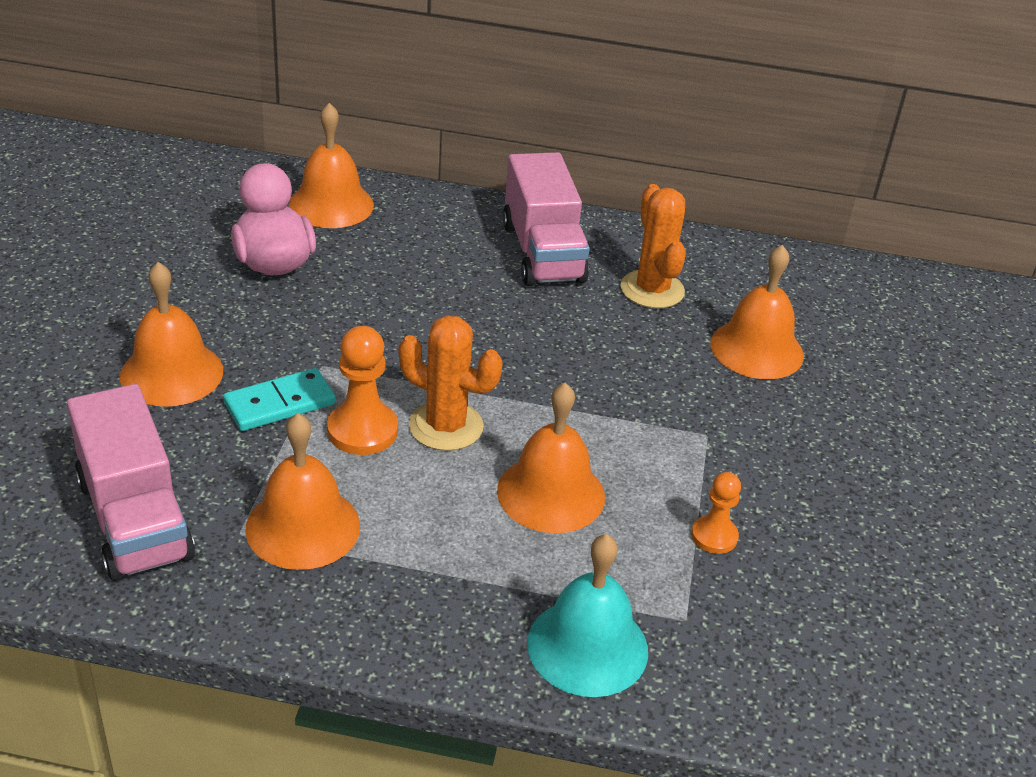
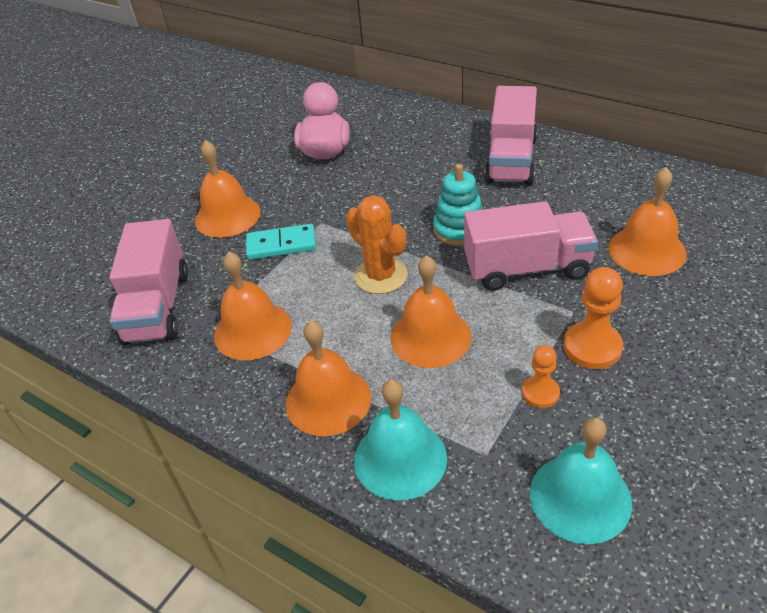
camera: 30 degrees right, 5 degrees up
(331, 204) = (381, 116): orange bell -> orange bell (328, 400)
(362, 430) = (324, 270): orange pawn -> orange pawn (592, 347)
(520, 351) = (459, 229): none -> turquoise stacking toy
(628, 390) = (527, 268): none -> pink truck
(652, 290) = (582, 195): orange cactus -> none
(810, 642) = (580, 497): none -> turquoise bell

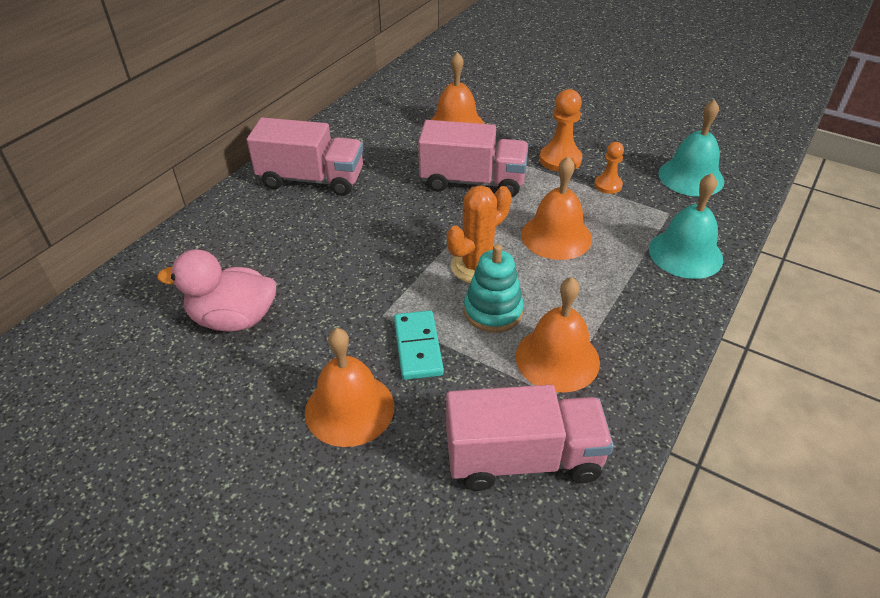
camera: 95 degrees left, 0 degrees up
(328, 400) = (637, 296): orange bell -> none
(459, 229) = (413, 215): turquoise stacking toy -> turquoise stacking toy (493, 311)
(527, 268) = (472, 181): pink truck -> pink truck turned 105 degrees clockwise

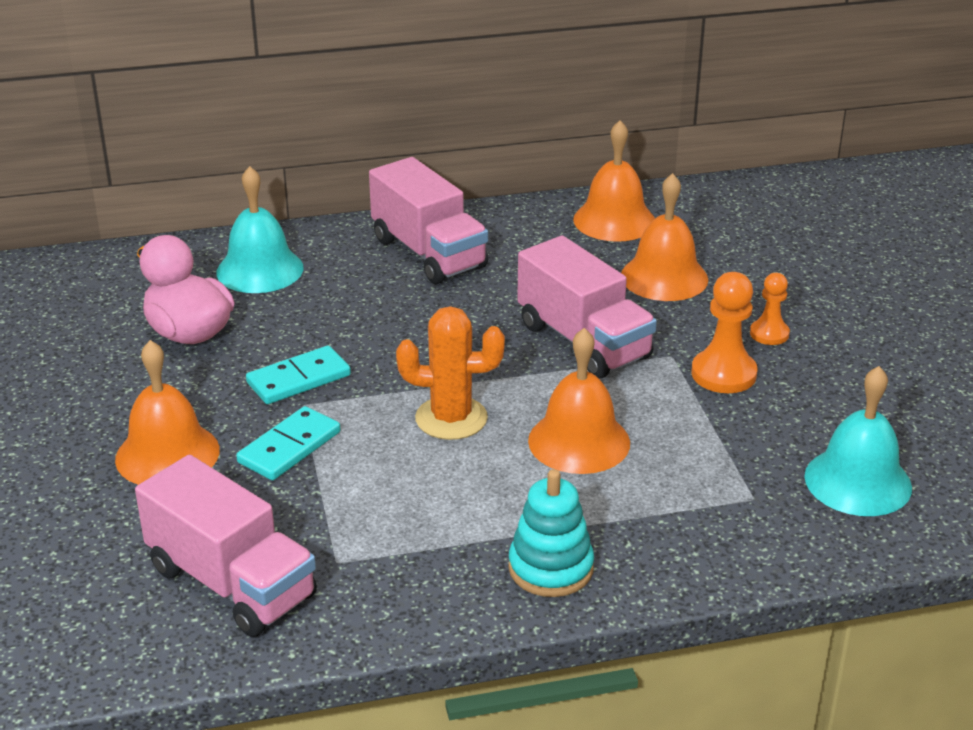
camera: 45 degrees right, 10 degrees down
(355, 301) = (298, 379): none -> turquoise domino
(493, 311) = (400, 463): turquoise stacking toy -> turquoise stacking toy (550, 568)
(557, 358) = (389, 537): orange bell -> orange bell (614, 220)
(608, 185) = (732, 430): orange pawn -> orange pawn (769, 334)
(685, 253) = (693, 545): turquoise bell -> turquoise bell (260, 270)

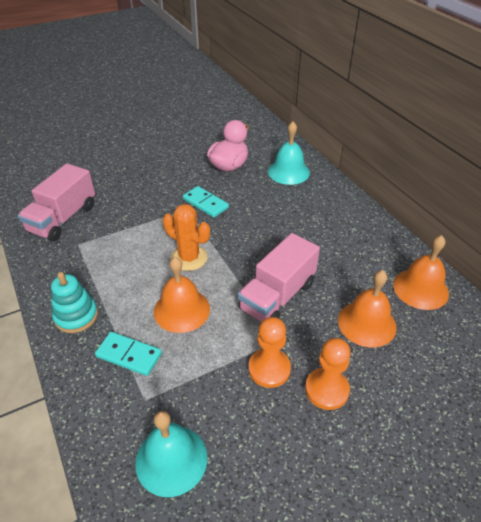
camera: 75 degrees right, 10 degrees up
(167, 454) = (142, 182): orange bell -> none
(289, 447) = (154, 213): turquoise domino -> turquoise domino (129, 355)
(428, 253) = (334, 220): pink truck -> none
(451, 418) = (189, 258): orange cactus -> orange cactus turned 45 degrees counterclockwise
(769, 334) = (326, 390): orange pawn -> orange pawn, size x1.60

